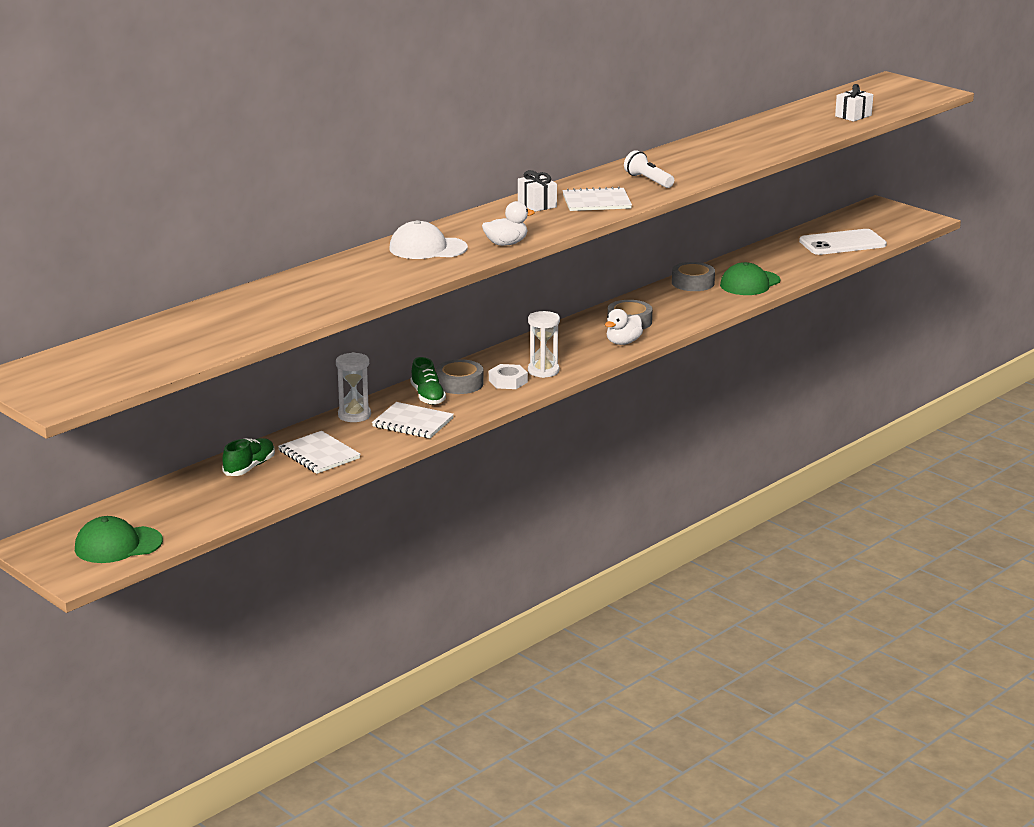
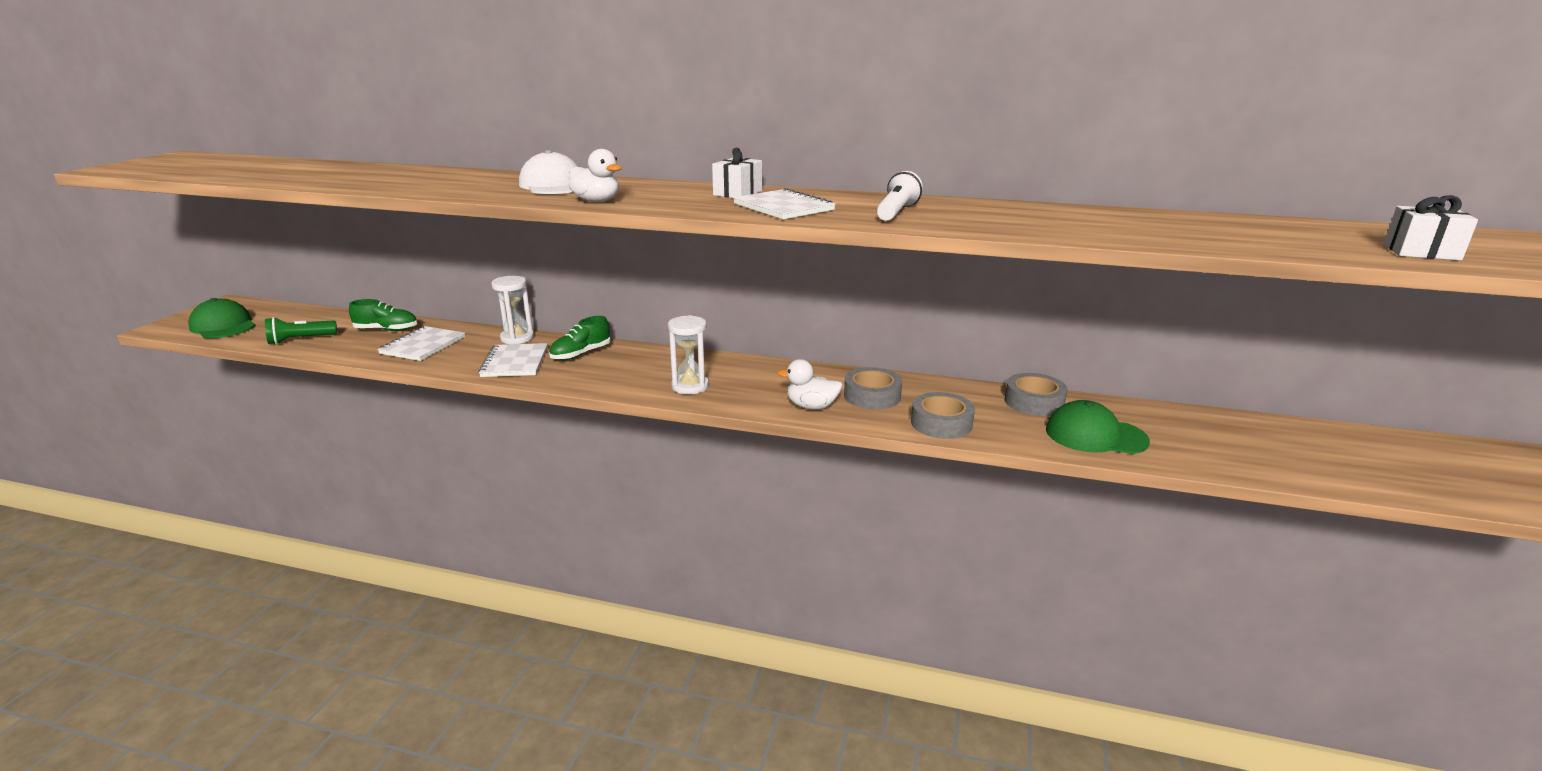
camera: 60 degrees right, 0 degrees up
(224, 507) = (300, 340): none -> green flashlight
(459, 383) = (622, 359): grey tape -> grey tape (941, 423)
(508, 381) = (647, 377): white nut -> none
(842, 243) = (1351, 465): white phone -> none

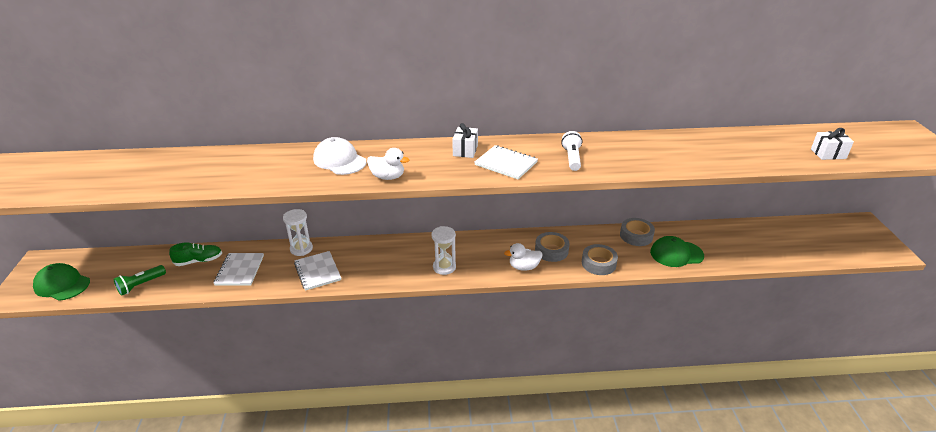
camera: 20 degrees left, 10 degrees up
(581, 354) = (356, 254): green shoe -> none

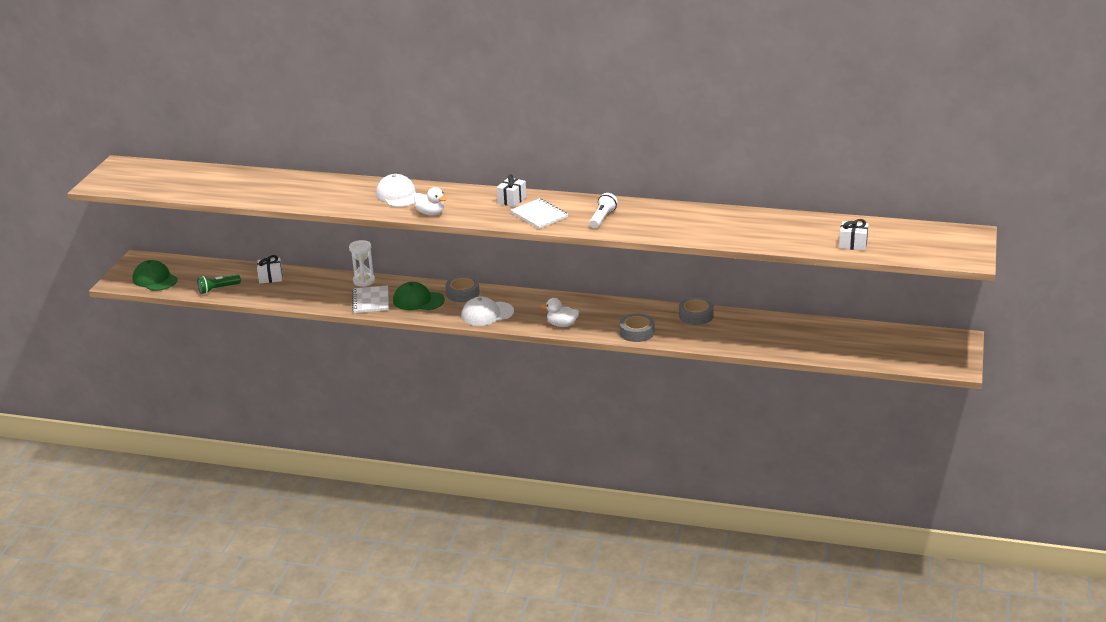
camera: 20 degrees right, 5 degrees down
(199, 261) = (270, 278): green shoe -> white gift
(240, 270) = (303, 290): white notebook -> none
(444, 267) = (487, 314): white hourglass -> white cap
(551, 251) = (599, 316): grey tape -> grey tape (462, 293)
(676, 254) = (722, 336): green cap -> green cap (418, 300)

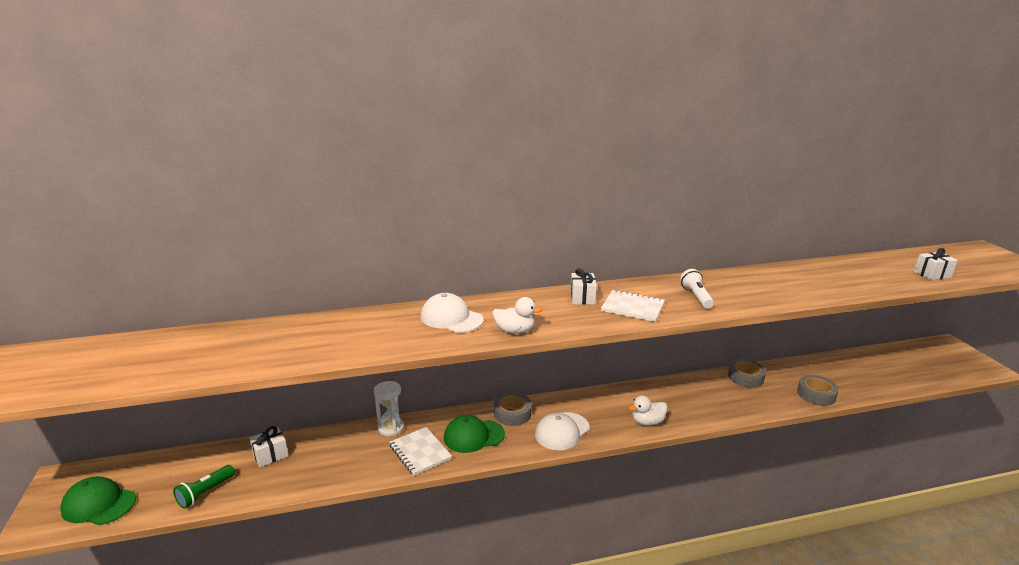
camera: 30 degrees left, 5 degrees down
(637, 332) = (722, 410): grey tape -> grey tape (816, 394)

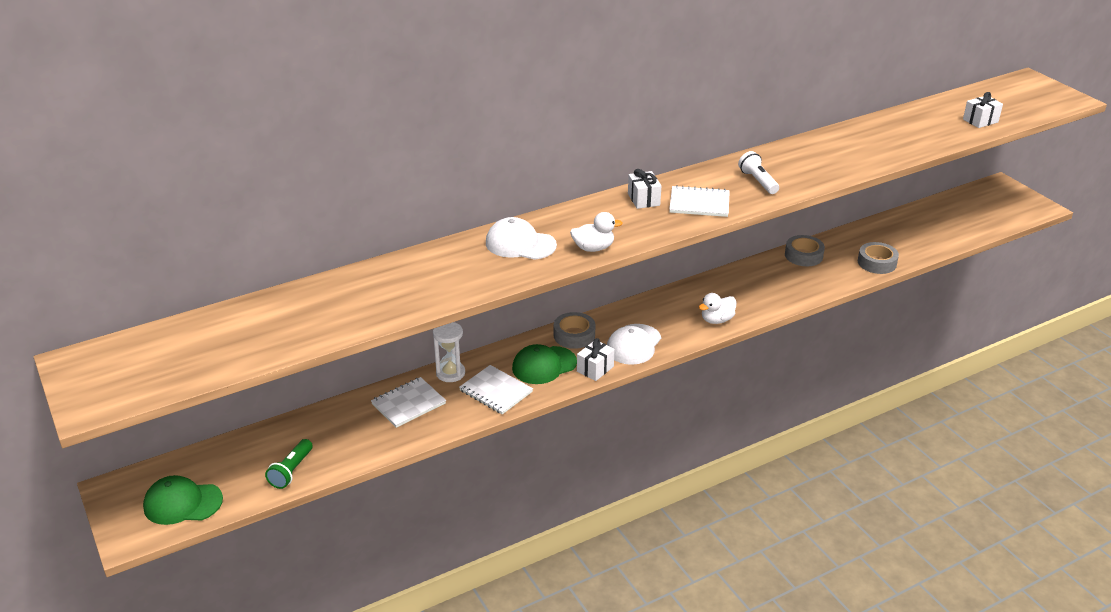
camera: 15 degrees left, 10 degrees up
(270, 455) = (335, 423): white gift -> white gift (595, 369)
(340, 449) = (408, 404): none -> white notebook

